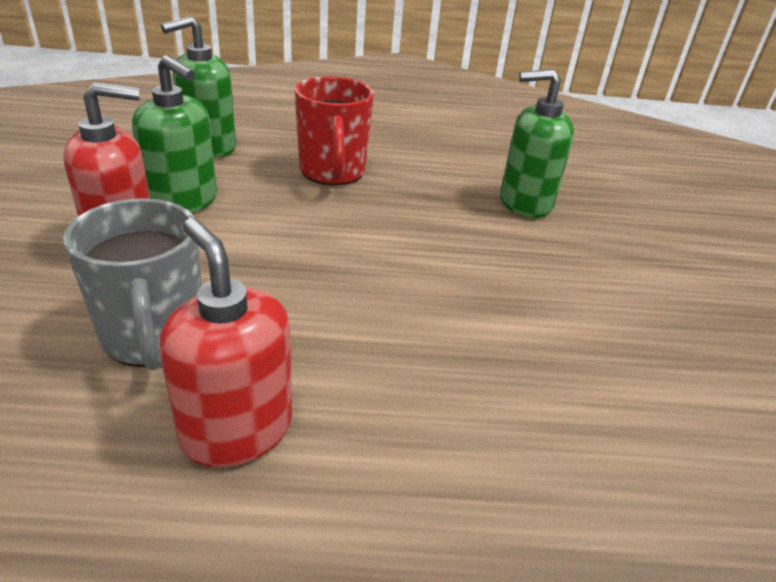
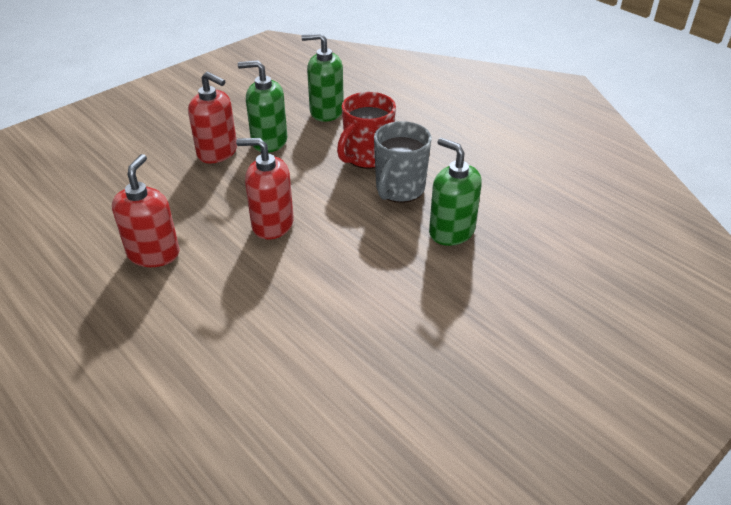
camera: 50 degrees right, 5 degrees up
(154, 337) = (174, 202): grey mug -> grey mug (399, 190)
(183, 201) = (269, 141): green soap dispenser -> green soap dispenser turned 105 degrees clockwise
(346, 289) = (272, 224): none -> red soap dispenser

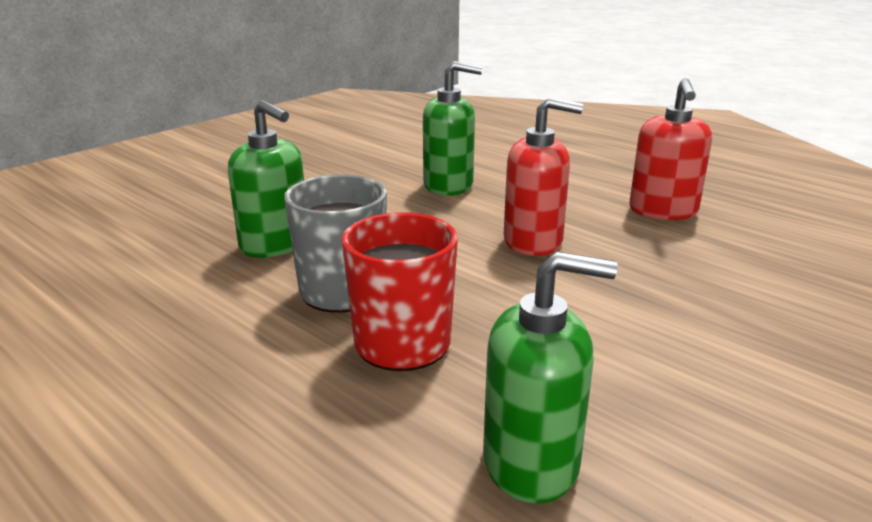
camera: 175 degrees right, 15 degrees down
(217, 152) = (713, 336): red soap dispenser -> none
(269, 141) = (627, 366): green soap dispenser -> green soap dispenser (448, 185)

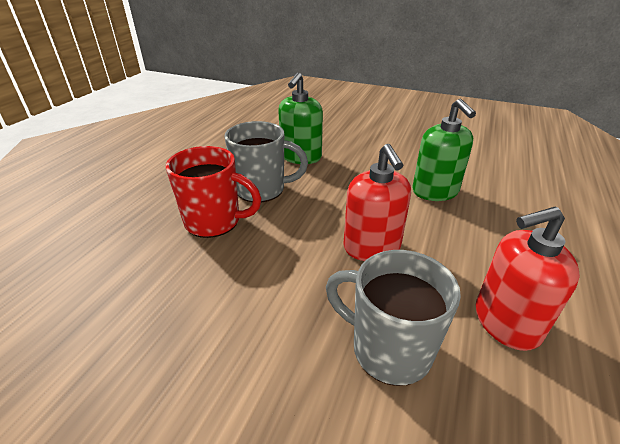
camera: 70 degrees right, 10 degrees up
(531, 462) = (108, 289): green soap dispenser -> none
(687, 266) = (388, 349): none -> grey mug

